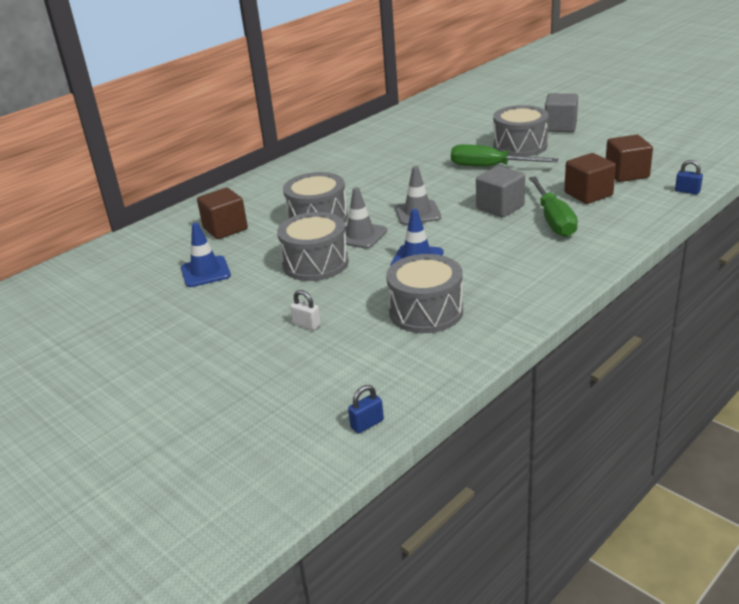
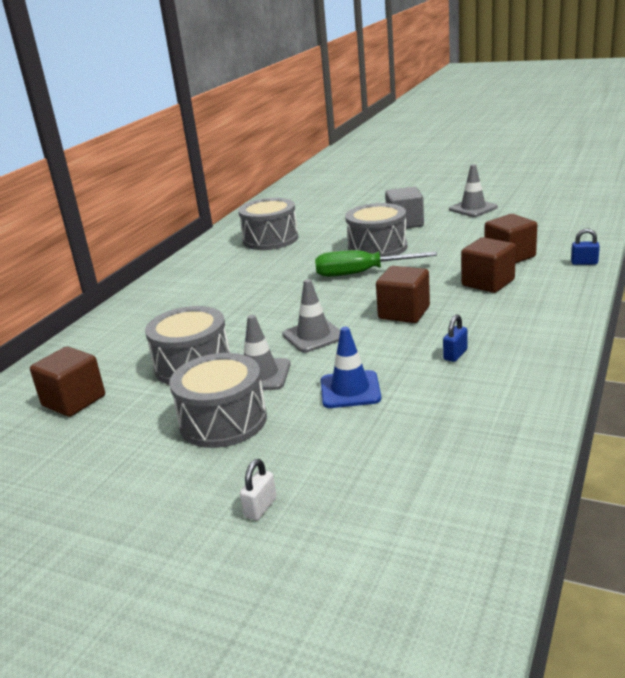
camera: 20 degrees left, 5 degrees down
(205, 272) = (74, 465): blue traffic cone -> none
(306, 324) = (260, 507): white padlock -> white padlock turned 75 degrees counterclockwise
(367, 424) = (442, 640): blue padlock -> blue padlock (455, 355)
(426, 311) = (407, 453): grey drum -> grey drum (270, 239)
(500, 207) = (404, 313): grey cube -> brown cube
(553, 220) = (473, 315): green screwdriver -> none
(632, 122) = (473, 208): none -> grey traffic cone

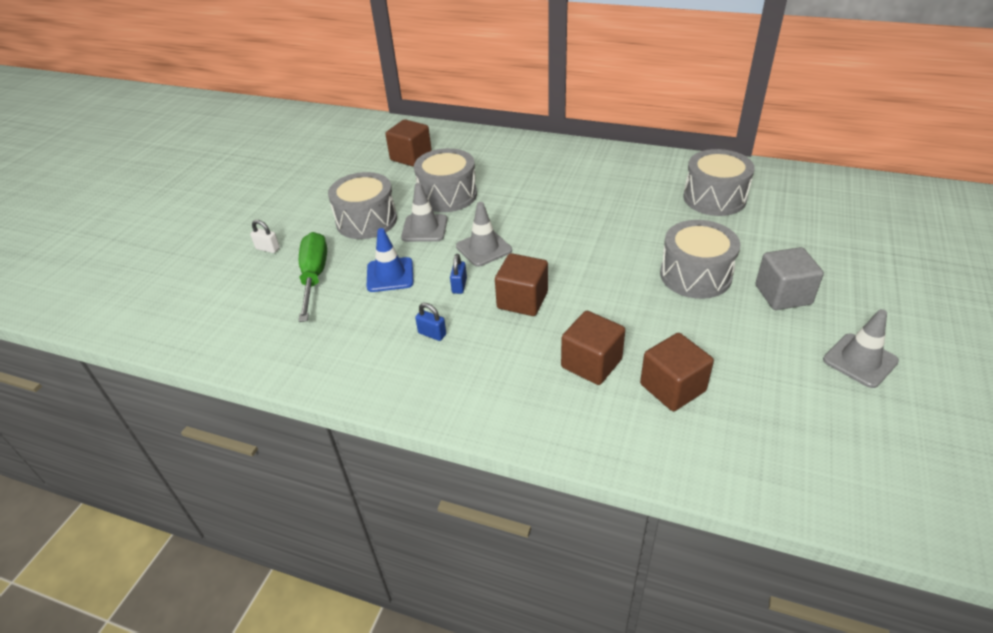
camera: 85 degrees right, 15 degrees up
(361, 273) = (620, 267): green screwdriver -> green screwdriver (314, 277)
(584, 263) = (652, 461): blue padlock -> blue padlock (459, 286)

